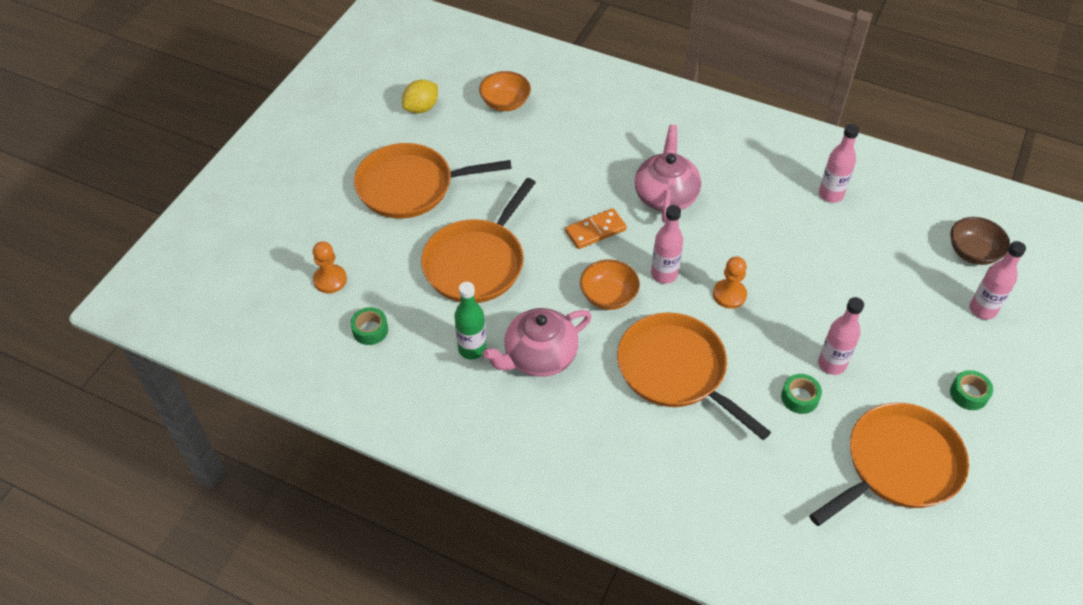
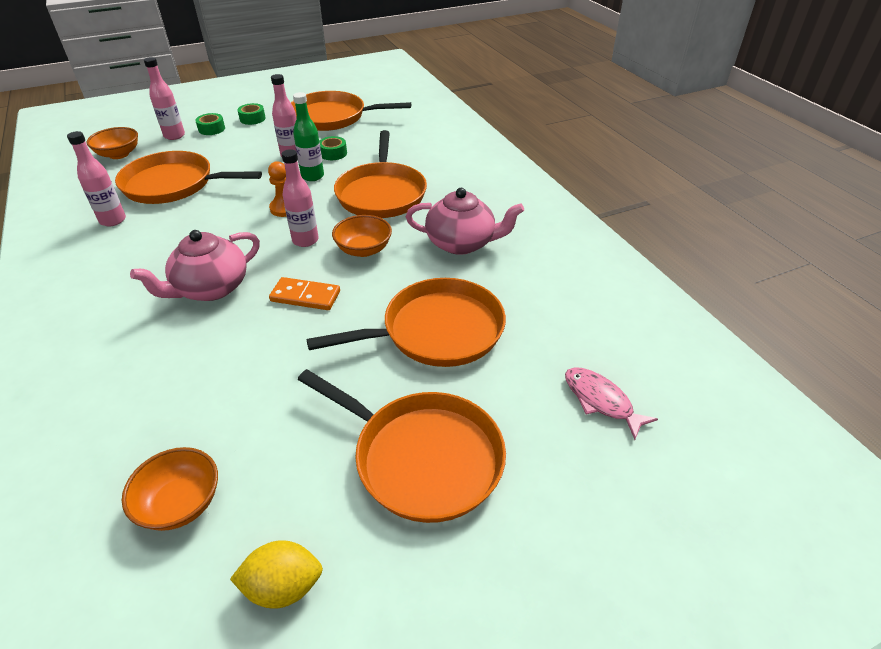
camera: 140 degrees left, 10 degrees down
(330, 280) = (601, 401): orange pawn -> pink fish
(370, 330) = (588, 331): green tape -> green tape (211, 129)
(472, 349) = (508, 272): green bottle -> green bottle (312, 176)
(859, 254) = (173, 184): none -> orange pan
(973, 252) = (119, 154): brown bowl -> orange bowl

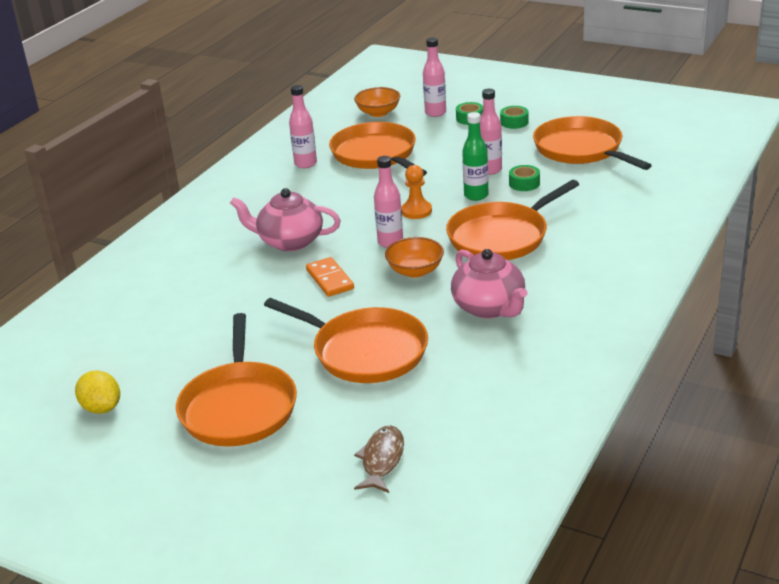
camera: 55 degrees right, 10 degrees down
(180, 503) = (118, 343): orange bowl -> none
(601, 401) = (382, 460): pink fish -> brown fish

